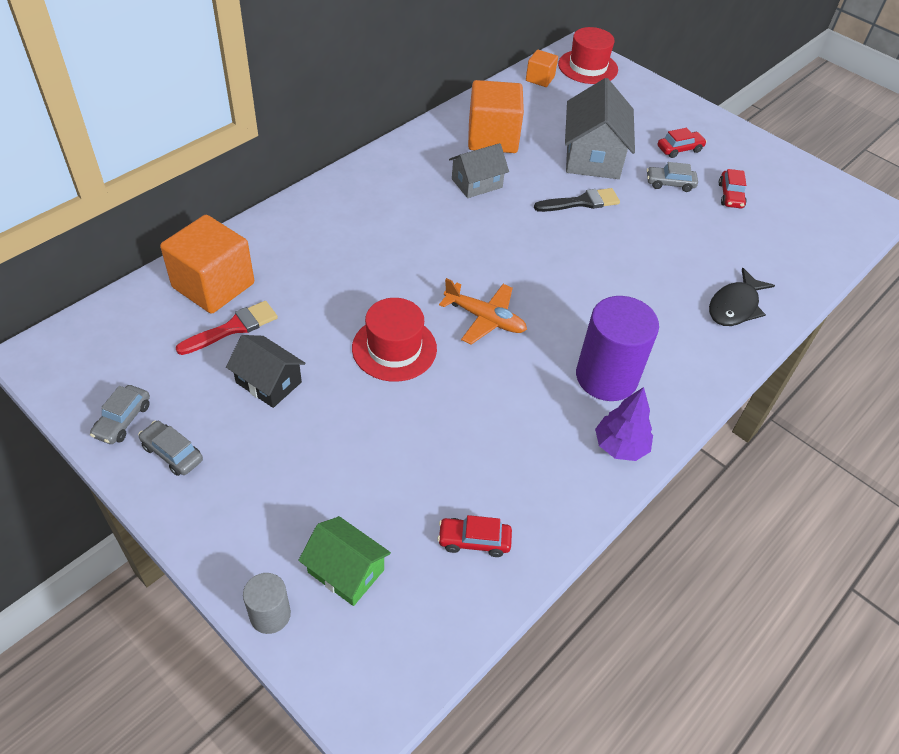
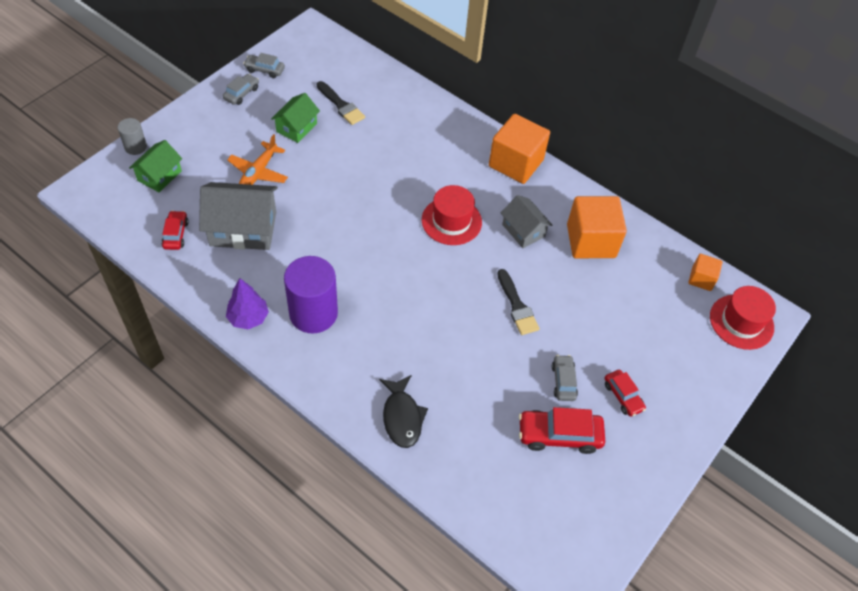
camera: 85 degrees right, 5 degrees up
(213, 285) = (378, 91): orange cube -> orange cube (516, 163)
(233, 328) = (341, 105): red brush -> black brush
(268, 382) = (296, 127): black house -> green house
(394, 348) = (331, 187): red hat -> red hat (451, 221)
(485, 319) = (365, 238): orange plane -> orange plane (258, 172)
(593, 156) = (588, 318): grey house -> grey house (243, 229)
(730, 195) = (559, 435): red car -> red car, size x1.66
(735, 306) = (402, 417): black fish -> black fish turned 135 degrees counterclockwise

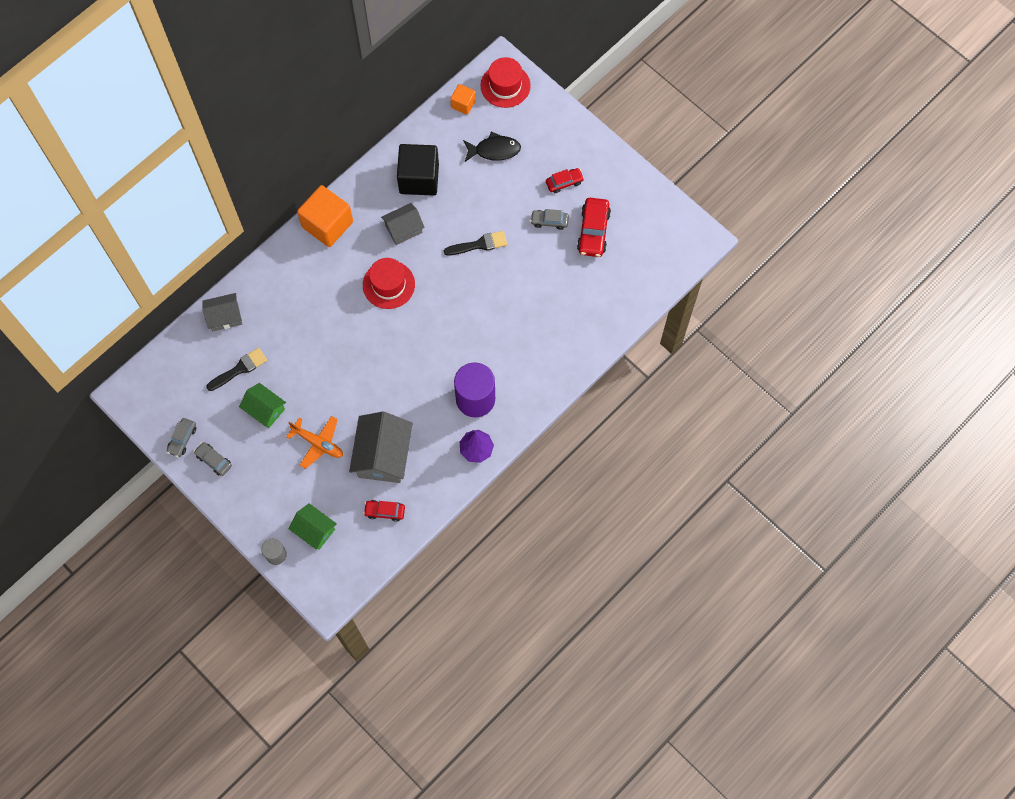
camera: 80 degrees left, 15 degrees up
(398, 91) = (225, 317): none -> grey house
(402, 417) = (572, 338): black fish -> black fish (494, 150)
(591, 241) = (419, 178): orange cube -> black cube

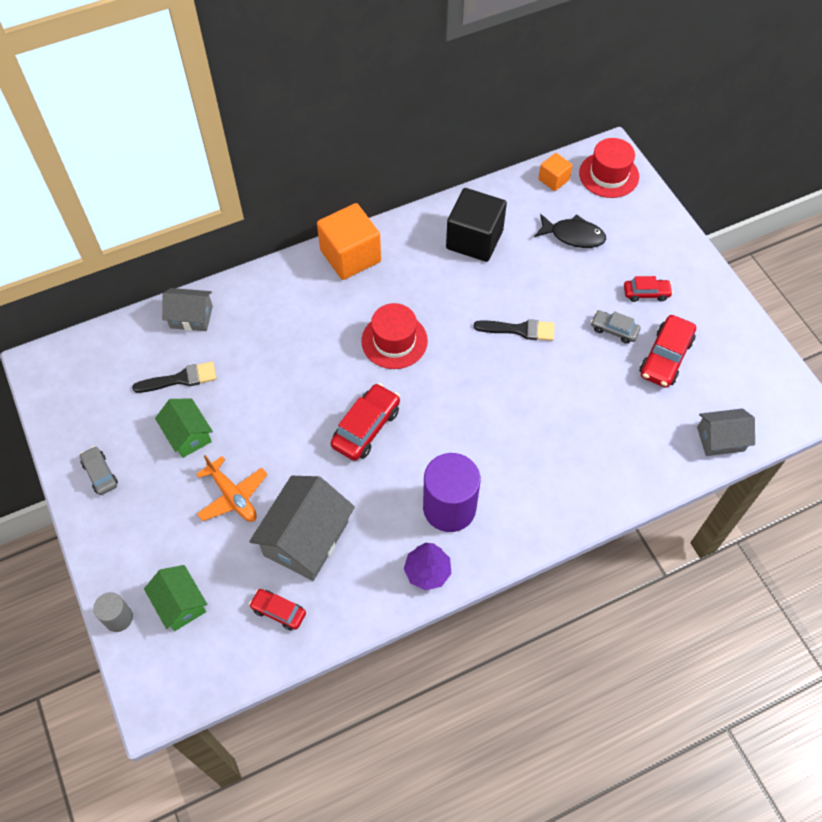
camera: 20 degrees right, 10 degrees down
(182, 439) = (76, 436): grey car -> none
(394, 360) = (366, 427): none -> red car
(403, 229) = (436, 286): grey house -> grey house (720, 439)

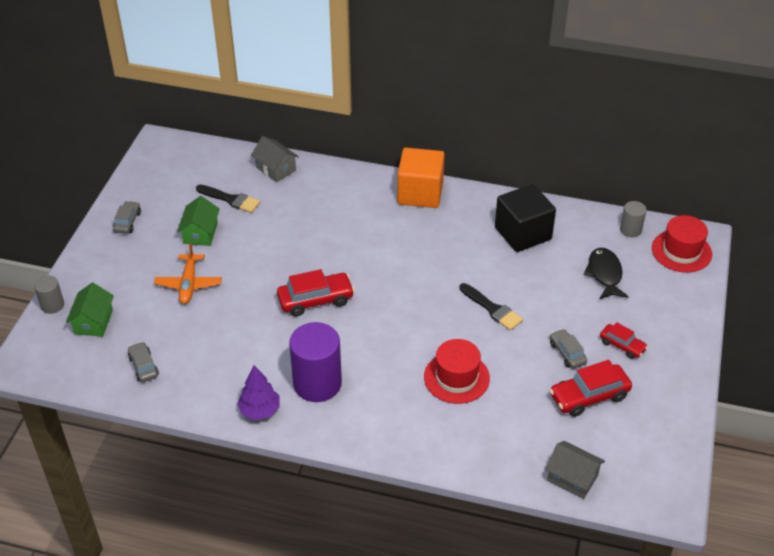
camera: 40 degrees right, 15 degrees down
(278, 611) = (143, 366): red car -> grey car
(306, 538) = (206, 338): grey house -> none
(394, 341) = (393, 261): red hat -> red hat (456, 377)
(553, 180) = (630, 230): orange cube -> grey cylinder
(573, 235) = (604, 274): black fish -> black fish turned 150 degrees counterclockwise

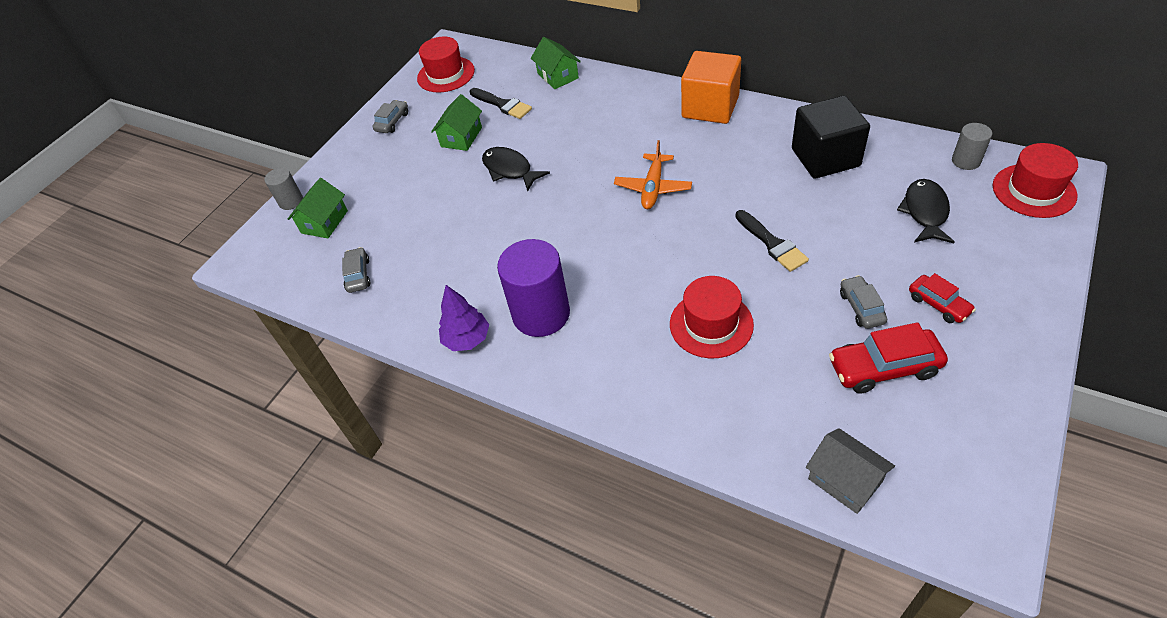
camera: 20 degrees right, 5 degrees up
(166, 171) = (446, 74): none -> red hat
(189, 284) = (433, 189): orange plane -> orange plane (653, 188)
(255, 261) = (510, 170): none -> black fish
(276, 169) = (558, 76): grey house -> green house
(315, 300) = (564, 217): red car -> none

